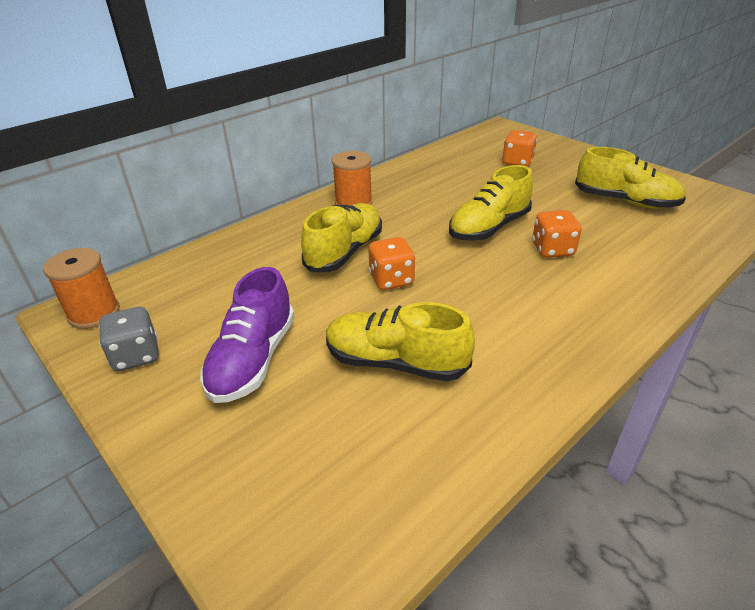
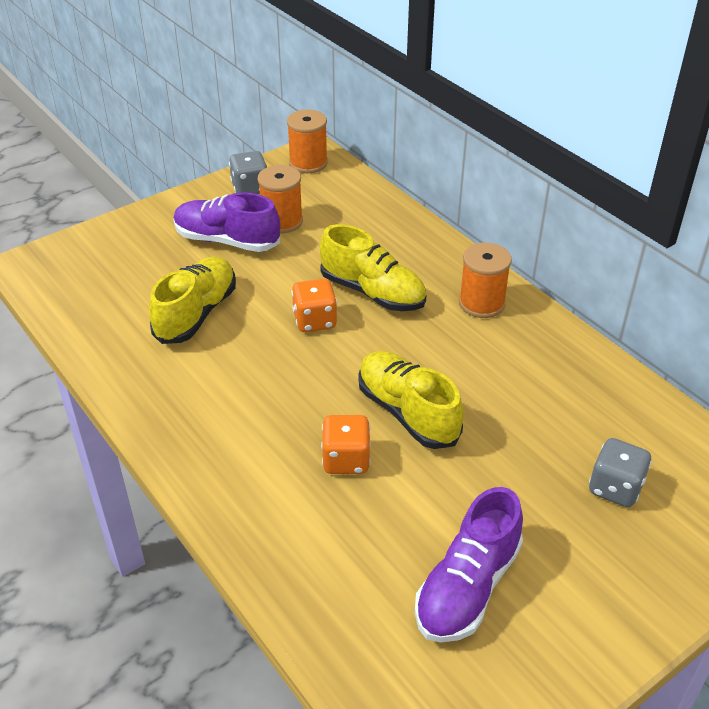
camera: 95 degrees right, 5 degrees up
(218, 320) = (282, 221): none -> orange spool
(517, 162) = (615, 488): orange dice -> grey dice
(625, 201) = (467, 587): yellow shoe -> purple shoe

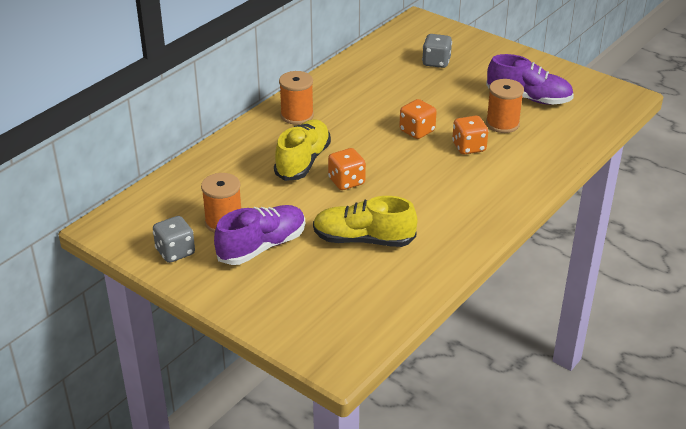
camera: 105 degrees left, 5 degrees down
(227, 241) = (262, 247): purple shoe -> purple shoe turned 135 degrees counterclockwise
(308, 163) = (123, 226): orange spool -> orange spool (502, 124)
(407, 412) = (417, 131): yellow shoe -> orange dice

